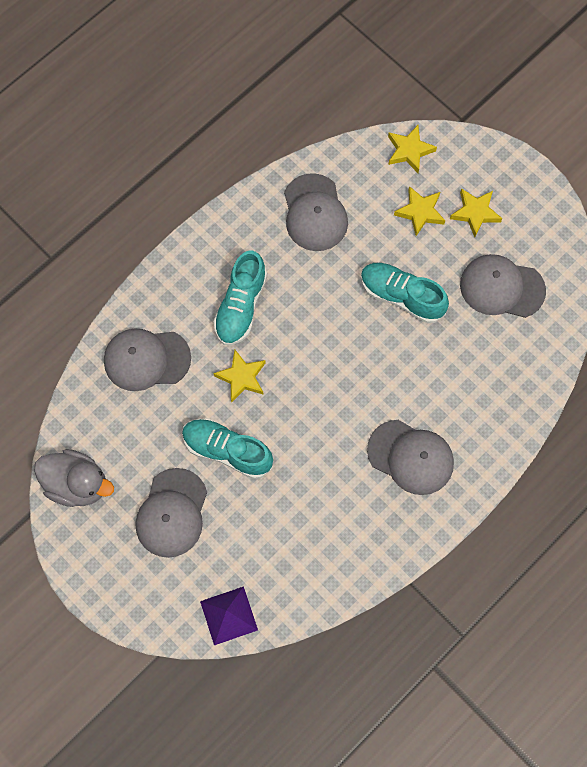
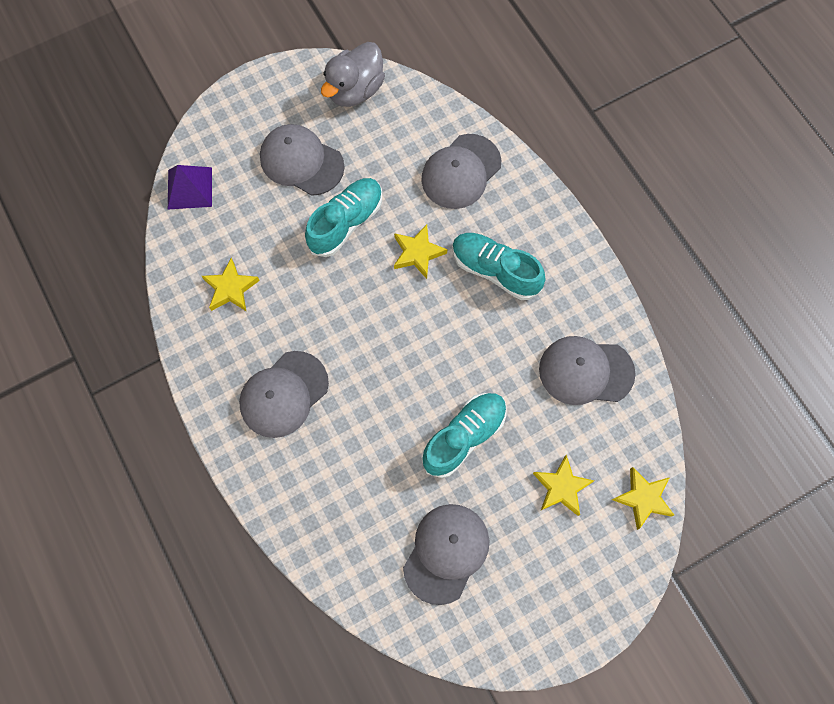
camera: 105 degrees right, 0 degrees up
(146, 359) = (461, 172): grey cap -> grey cap turned 150 degrees counterclockwise
(475, 213) = (546, 551): yellow star -> yellow star (230, 288)

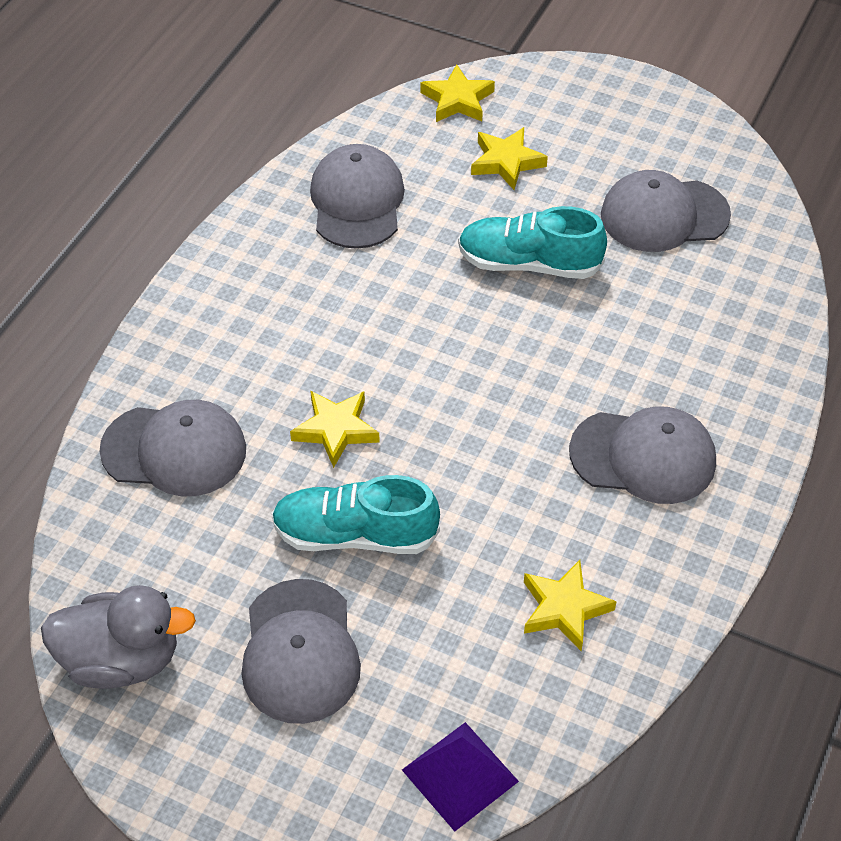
camera: 125 degrees left, 20 degrees down
(495, 270) = (296, 340): turquoise shoe -> none
(585, 371) = (357, 201): grey cap -> grey cap turned 150 degrees counterclockwise

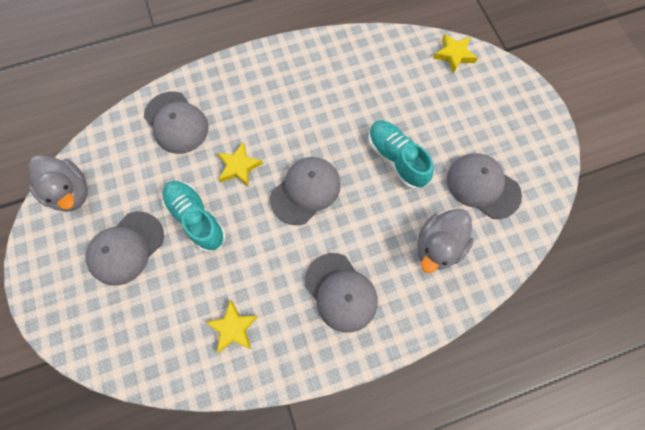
camera: 45 degrees right, 20 degrees up
(357, 201) = (359, 70): grey cap -> grey cap (305, 191)
(459, 775) = (120, 356): purple pyramid -> none
(506, 162) = (441, 102): yellow star -> none
(691, 315) = (438, 246): none -> grey duck

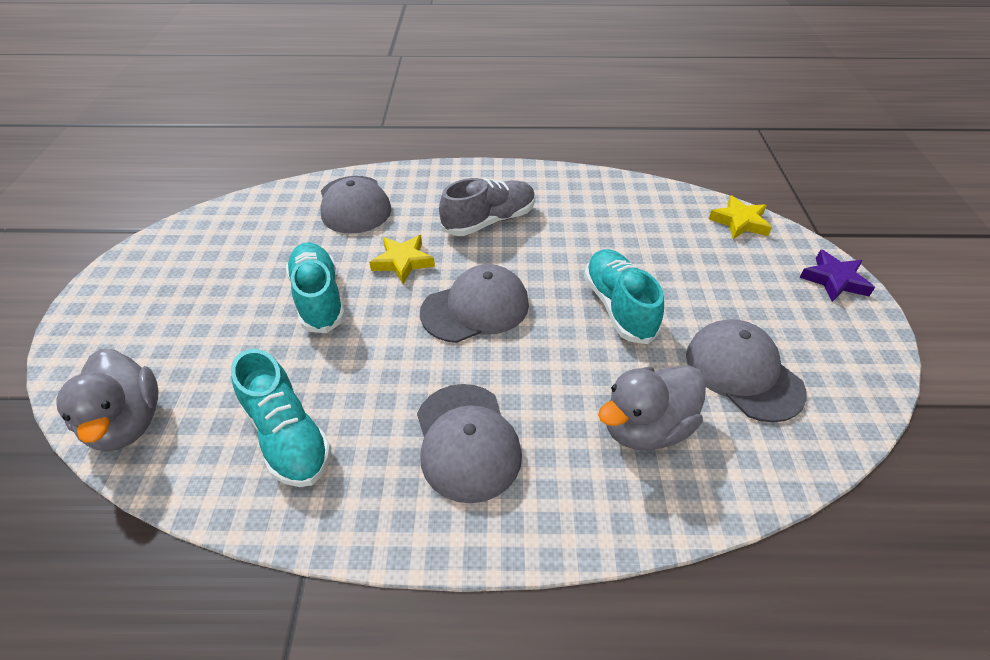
camera: 20 degrees right, 25 degrees down
(71, 192) = (195, 235): grey duck -> grey duck (128, 422)
(126, 248) = (215, 304): grey cap -> none
(233, 328) = (288, 436): yellow star -> turquoise shoe
(283, 108) = (489, 221): none -> grey shoe
(522, 91) = (834, 280): none -> purple star

